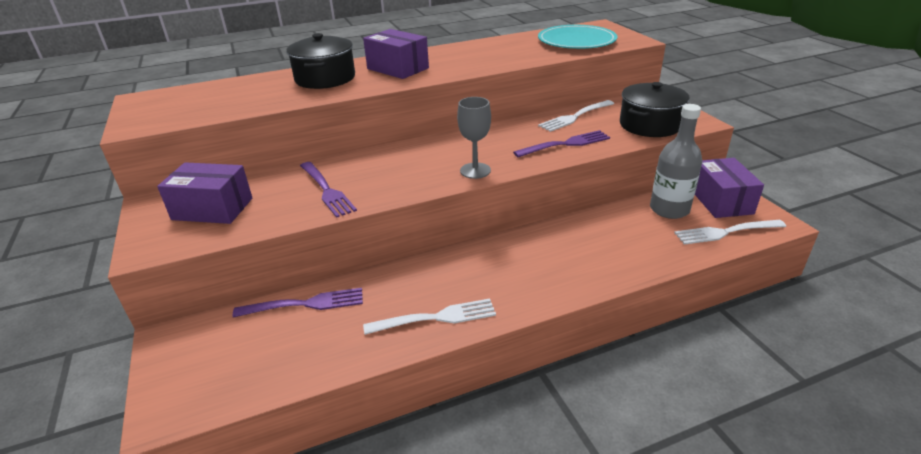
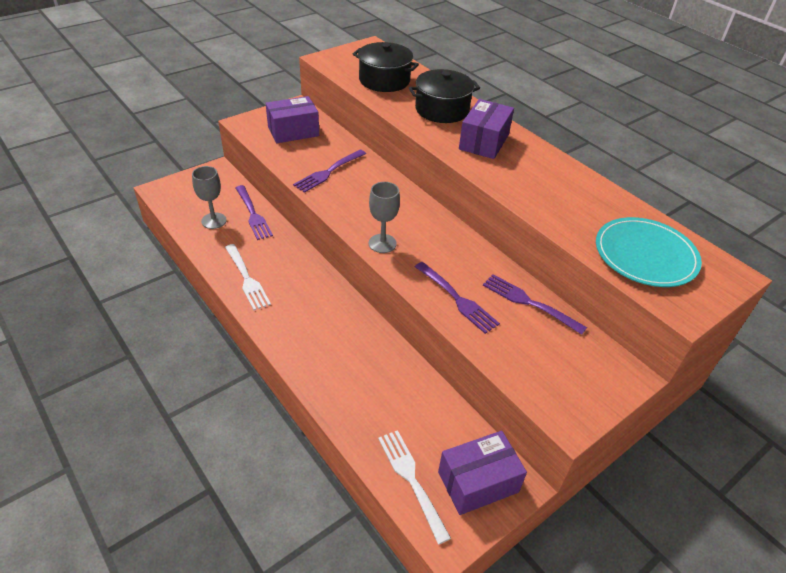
camera: 70 degrees right, 10 degrees up
(212, 209) = (293, 131): purple box -> purple box turned 75 degrees clockwise
(294, 346) = (214, 221): none -> grey goblet
(575, 116) = (530, 303): white fork -> purple fork
(650, 125) = (537, 369): black pot -> black pot (384, 80)
(669, 209) = (442, 429): grey bottle -> none

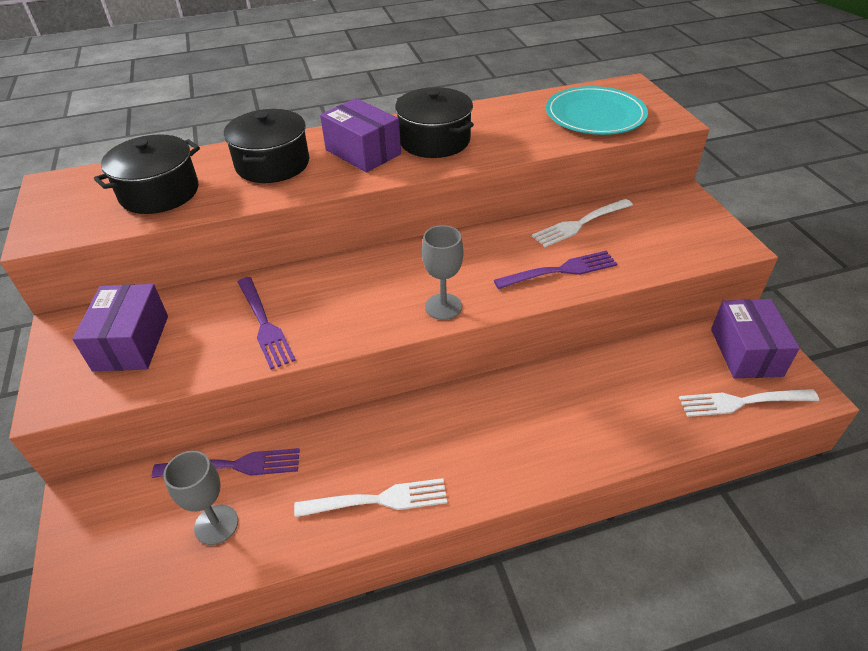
camera: 65 degrees left, 0 degrees up
(525, 171) = (434, 140): none -> black pot
(530, 303) = (580, 223): purple fork -> white fork

